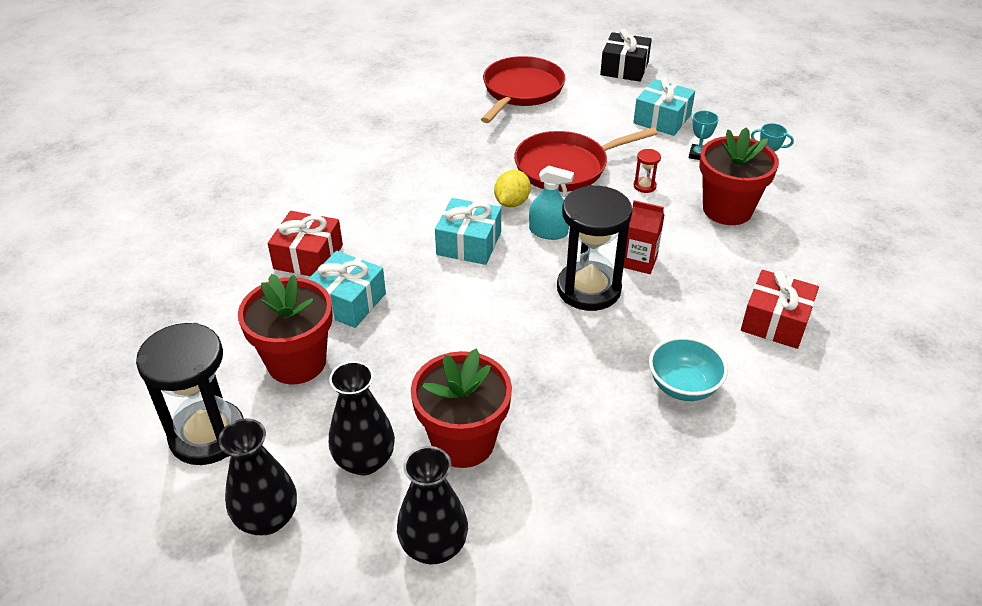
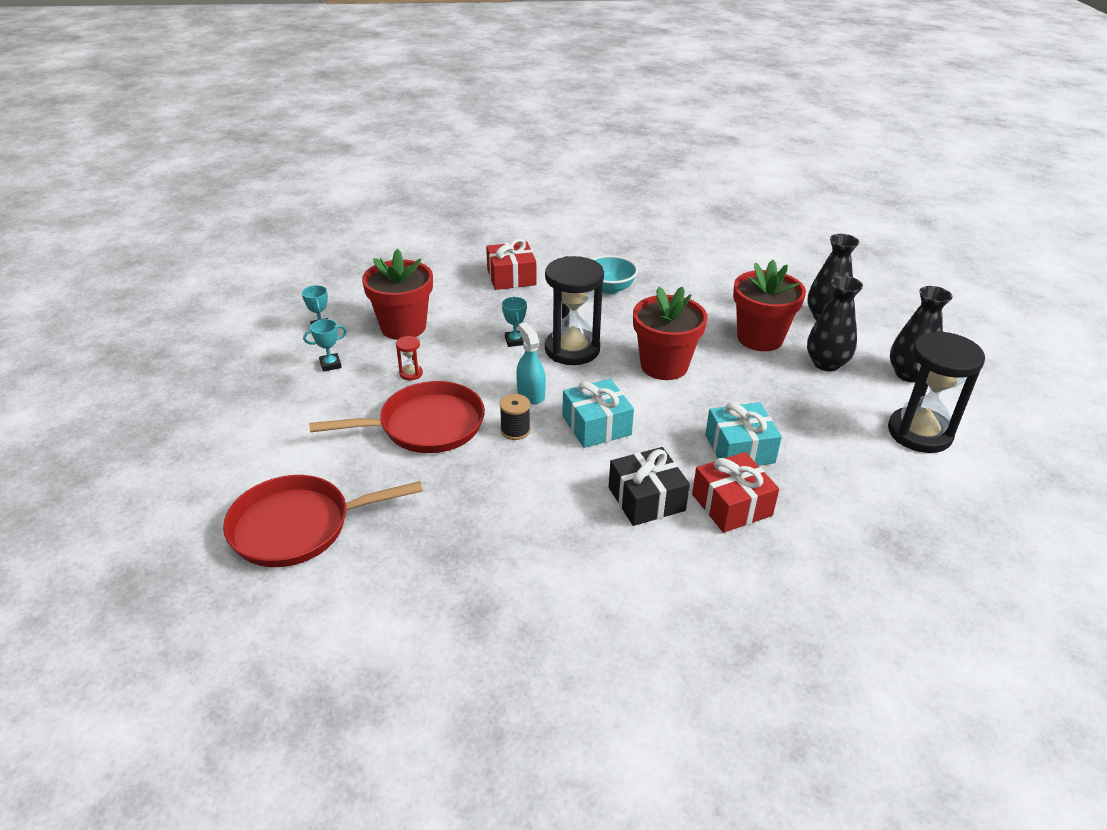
camera: 130 degrees left, 5 degrees down
(297, 362) = (819, 435): red flower pot -> red flower pot (664, 366)
(512, 202) = (515, 430): yellow lemon -> black spool
(566, 167) = (426, 425): red pan -> red pan turned 45 degrees counterclockwise
(624, 68) = (177, 471): black gift -> black gift (646, 499)
(639, 262) = (515, 341): red carton -> turquoise trophy
(662, 119) = (280, 405): turquoise gift -> none

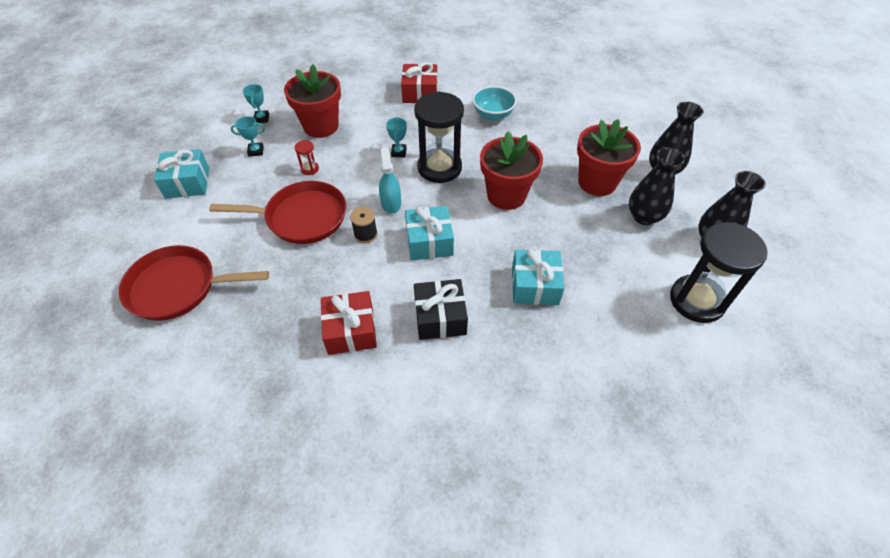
camera: 15 degrees right, 15 degrees up
(254, 411) = (187, 183): none -> turquoise gift
(731, 505) = (506, 337): red gift -> red gift (351, 330)

